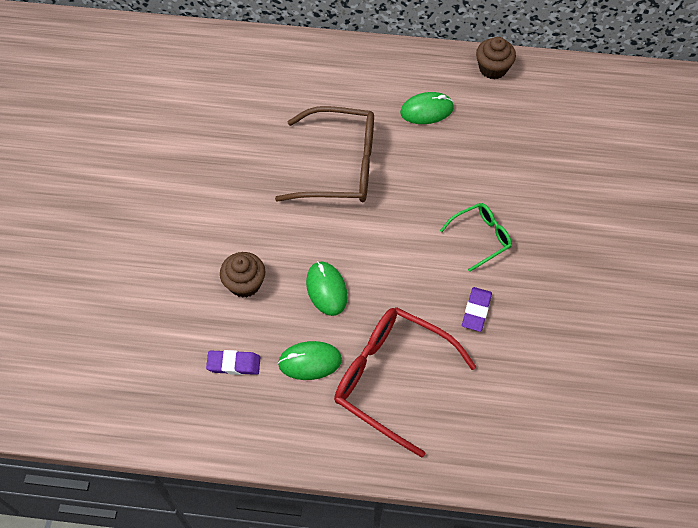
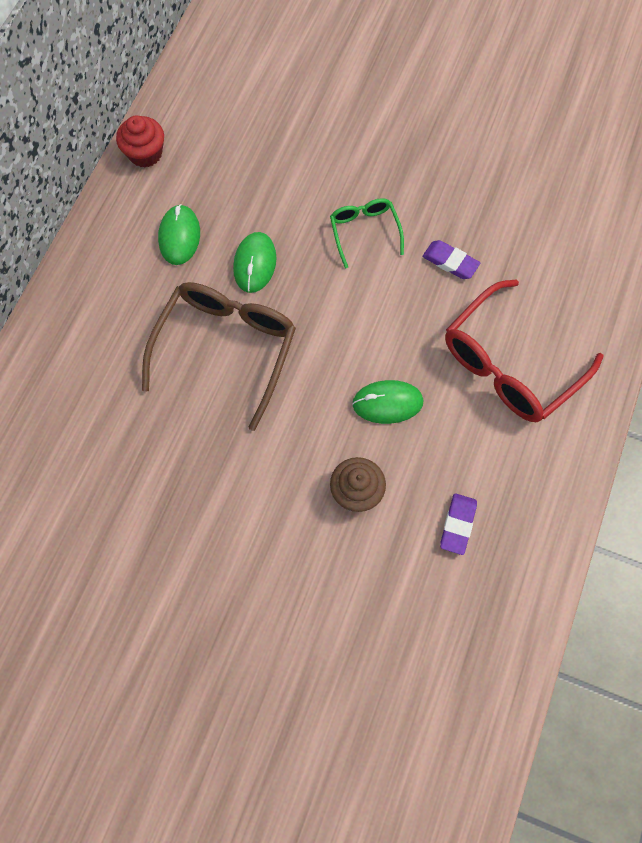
camera: 75 degrees left, 10 degrees up
(310, 361) = (472, 441): green mouse -> green mouse (255, 264)
(493, 68) = (145, 153): brown cupcake -> red cupcake

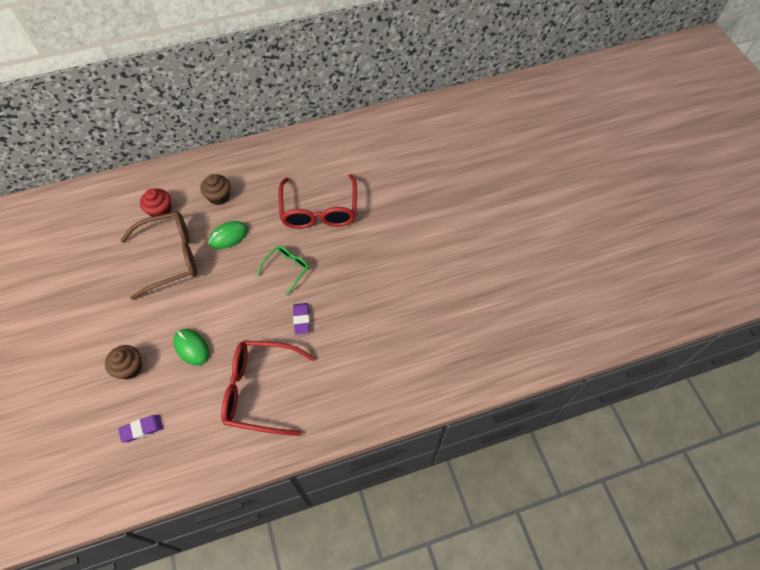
camera: 50 degrees right, 10 degrees down
(145, 153) = (254, 152): red cupcake -> red cupcake (160, 210)
(179, 236) = (219, 196): green mouse -> brown cupcake
(309, 144) = (319, 211): none -> red glasses

